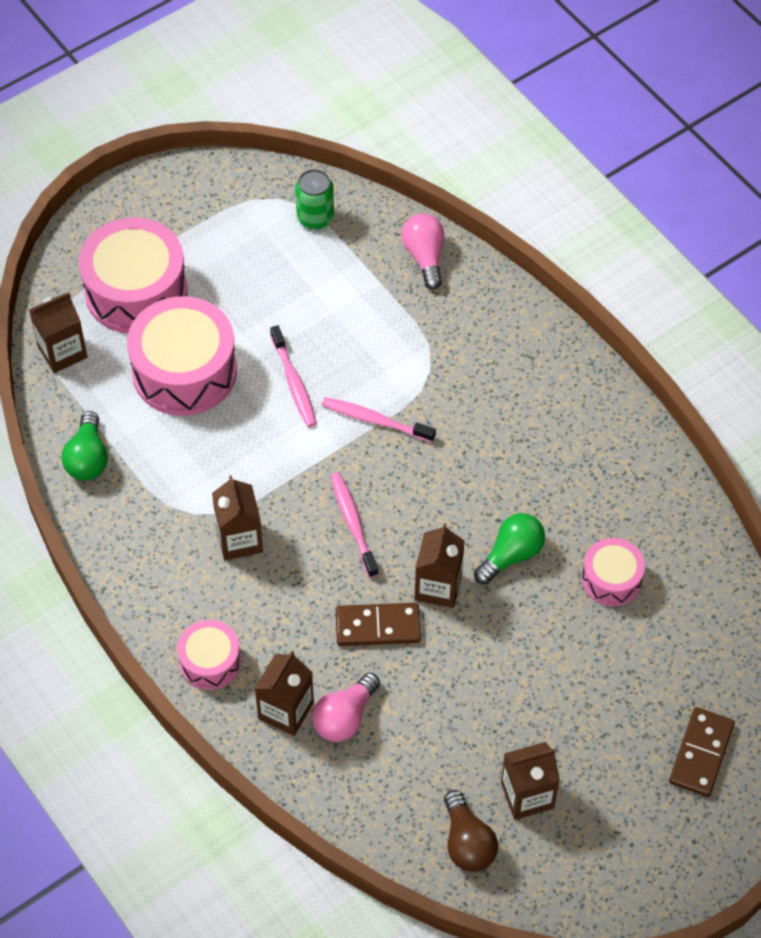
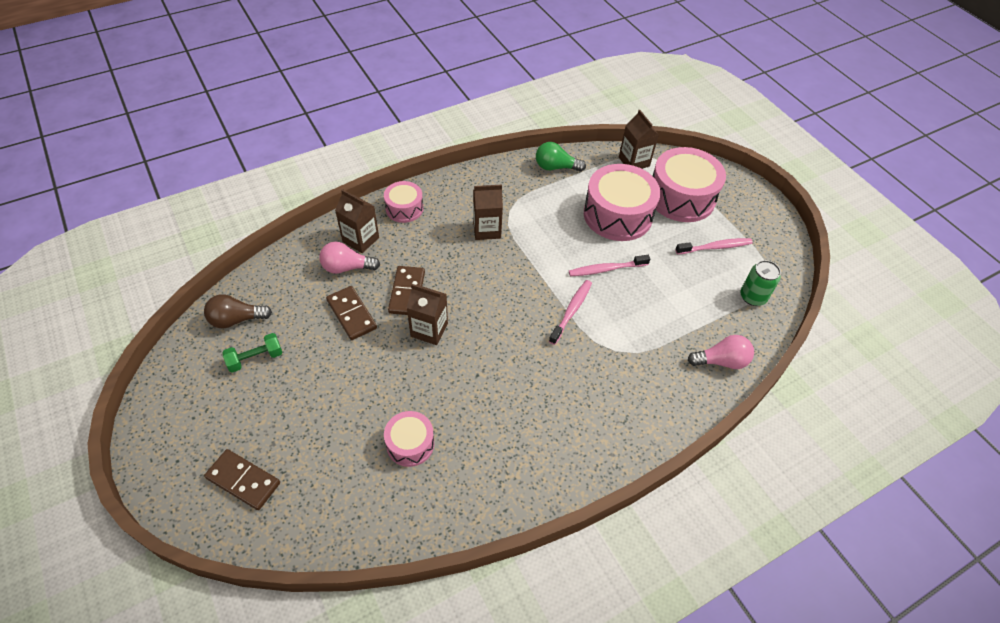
camera: 95 degrees right, 5 degrees down
(345, 717) = (347, 267): pink light bulb -> pink light bulb turned 45 degrees counterclockwise
(353, 523) = (488, 288): pink toothbrush -> pink toothbrush (715, 247)
(430, 690) = (351, 314): none -> brown domino
(511, 555) = (445, 378): green light bulb -> none
(527, 795) = (255, 358): brown carton -> green dumbbell

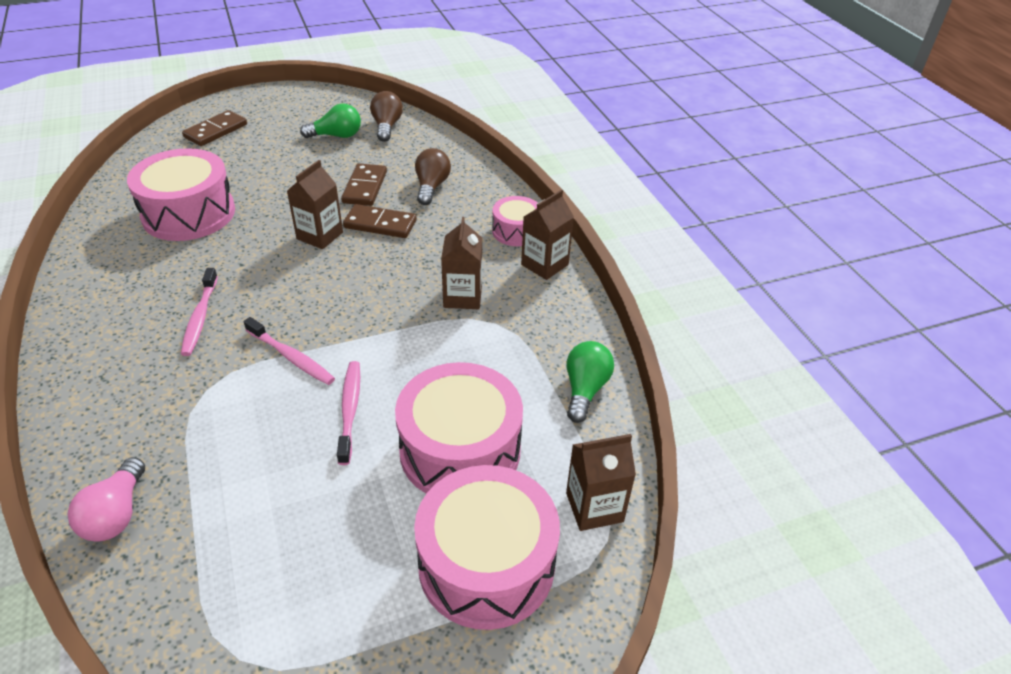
camera: 100 degrees right, 10 degrees down
(255, 358) = (336, 136): green dumbbell -> green light bulb
(347, 267) = (431, 187): pink light bulb -> brown light bulb
(351, 314) = (364, 187): brown domino -> brown domino turned 60 degrees counterclockwise
(361, 239) = (471, 197): brown carton -> brown carton (544, 265)
(410, 444) = (189, 213): pink drum -> pink drum, size x1.85
(715, 247) = (345, 584): pink toothbrush -> pink toothbrush (200, 317)
(753, 297) = (209, 611): green can -> none

